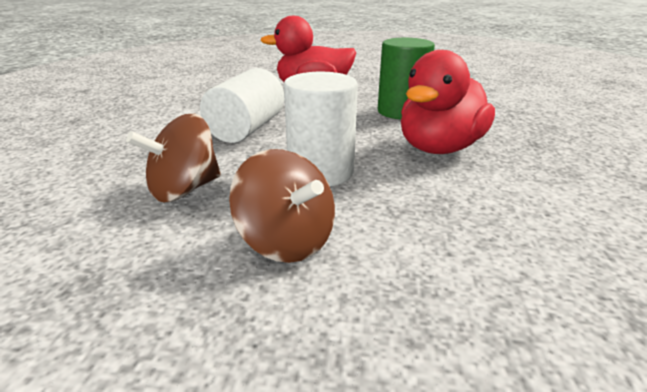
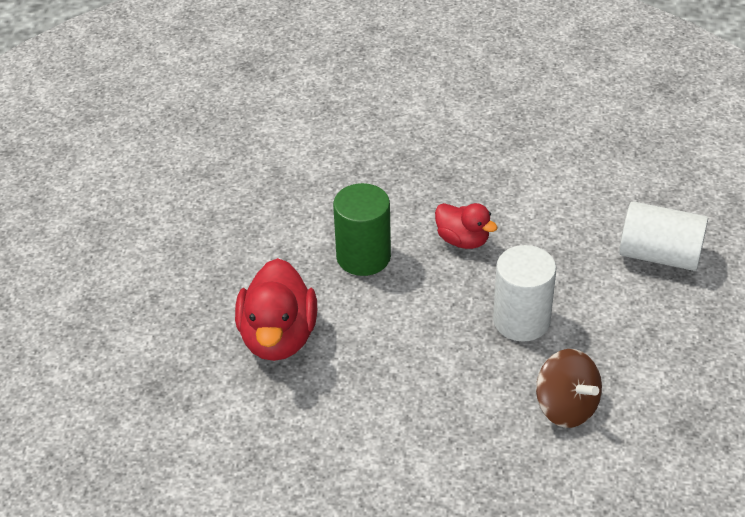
camera: 90 degrees left, 15 degrees up
(247, 129) = (425, 387): white cylinder -> white cylinder (659, 255)
(287, 241) = (624, 334): brown spinning top -> none
(439, 148) = (463, 240): red duck -> red duck, size x0.59

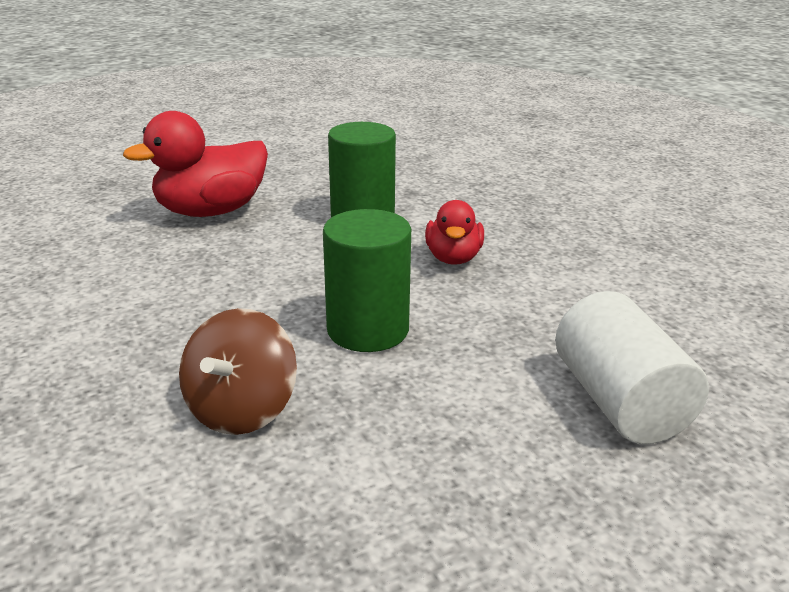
camera: 55 degrees right, 15 degrees down
(521, 320) = (368, 330): white cylinder -> green cylinder

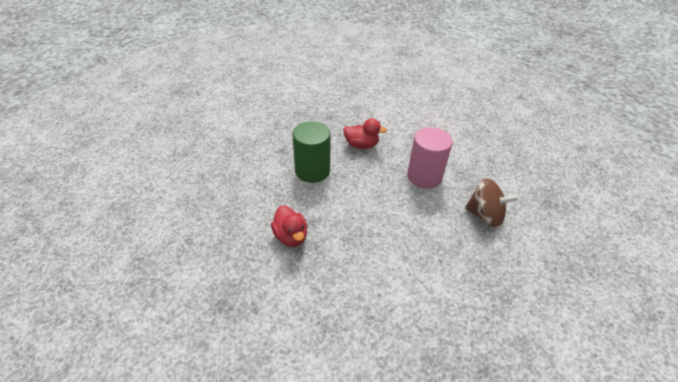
camera: 85 degrees left, 15 degrees up
(211, 211) = (291, 236): red duck -> red duck, size x0.59
(368, 330) = (424, 177): green cylinder -> pink cylinder
(620, 402) = (462, 123): white cylinder -> none

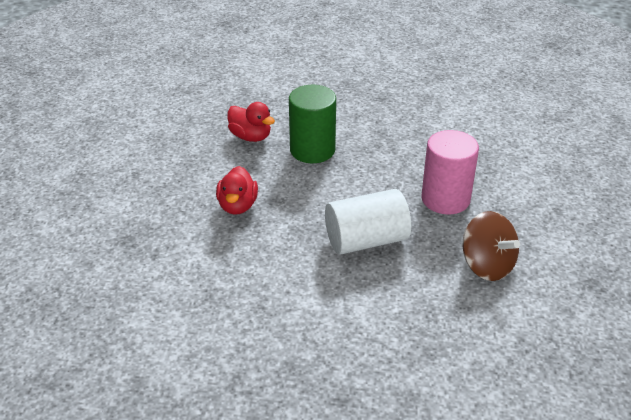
camera: 30 degrees right, 5 degrees down
(361, 145) = (395, 141): red duck -> red duck (250, 137)
(400, 228) = (366, 240): none -> white cylinder

